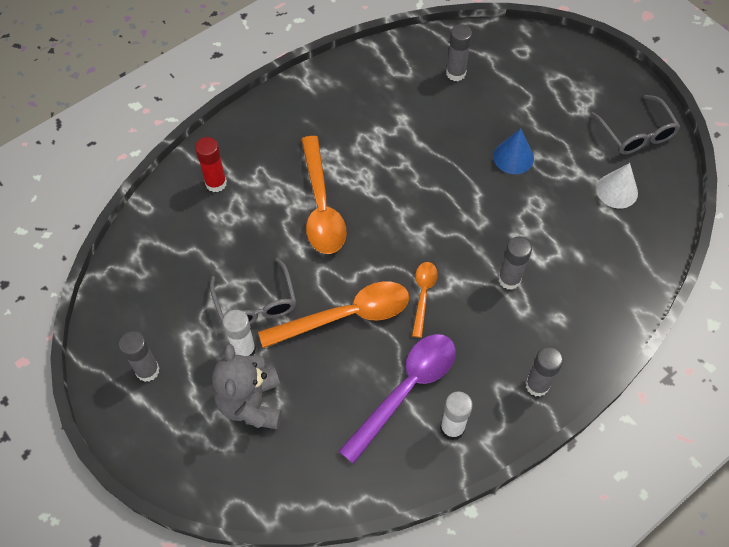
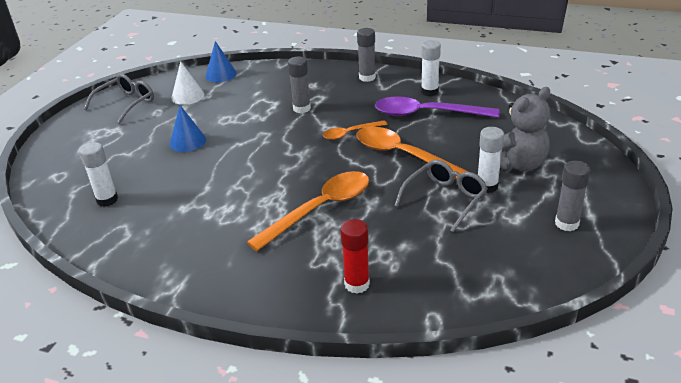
camera: 120 degrees left, 25 degrees down
(455, 73) = (107, 200): grey glue stick -> white glue stick
(653, 241) = (221, 74): none -> blue cone

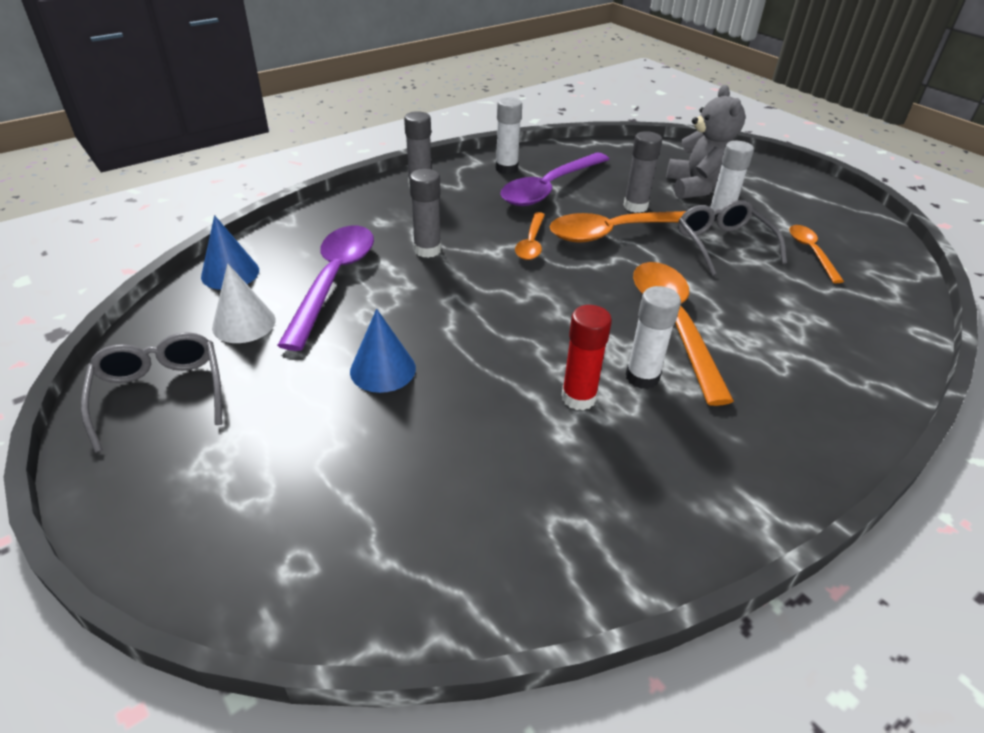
camera: 60 degrees left, 5 degrees up
(107, 200) = (456, 517): white glue stick -> white glue stick (642, 377)
(243, 99) = (334, 281): none -> purple spoon
(357, 284) = (839, 355): red glue stick -> red glue stick (578, 398)
(489, 240) = (811, 252): none -> orange spoon
(566, 223) = (811, 208): grey glue stick -> grey glue stick (635, 206)

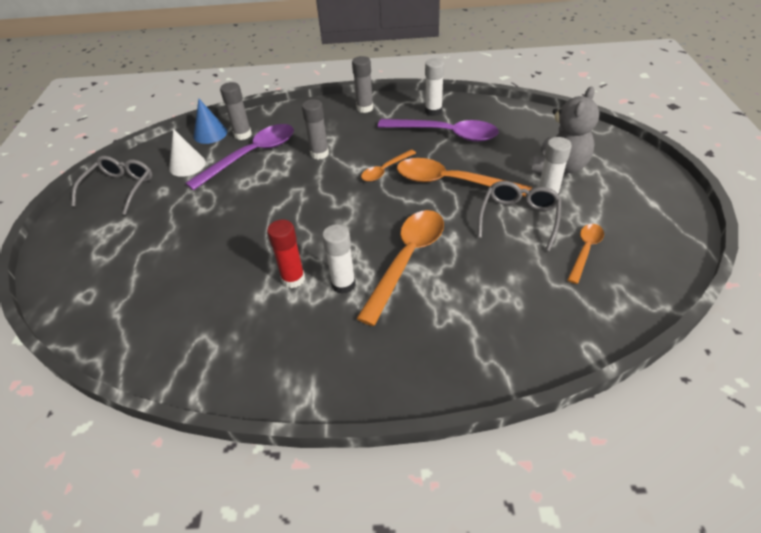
camera: 40 degrees right, 5 degrees up
(383, 369) = (218, 217): blue cone -> none
(549, 188) = (445, 134): purple spoon -> purple spoon turned 150 degrees counterclockwise
(635, 206) = (490, 167): grey glue stick -> grey glue stick (243, 135)

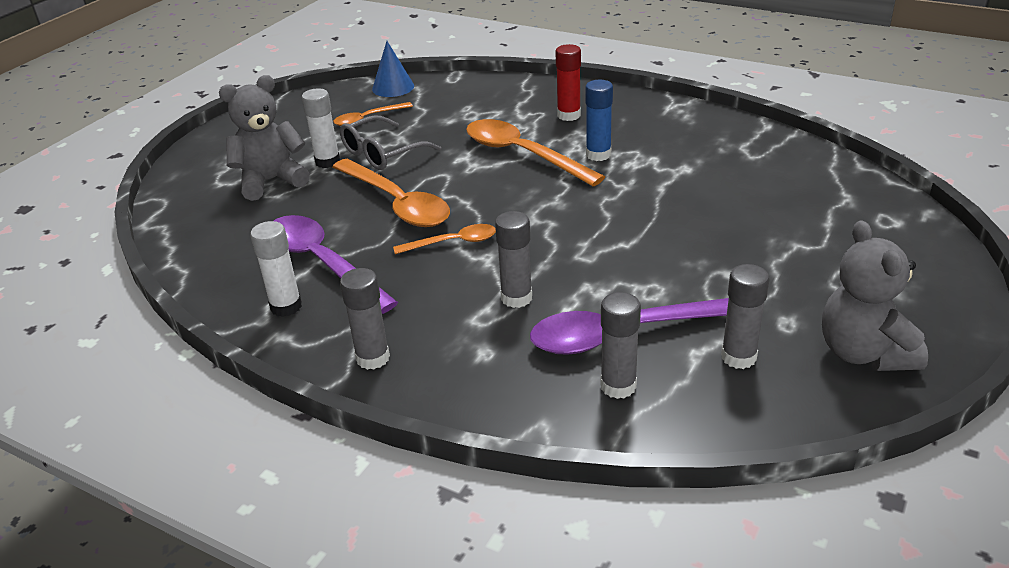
camera: 150 degrees left, 10 degrees down
(120, 188) = (864, 353): grey glasses -> grey teddy bear
(187, 165) = (738, 357): white cone -> grey glue stick
(210, 134) = (679, 415): blue cone -> blue cone (393, 87)
(293, 279) = (644, 171): red glue stick -> red glue stick (569, 115)
(343, 284) = (598, 154): white glue stick -> blue glue stick
(407, 260) = (523, 154): orange spoon -> orange spoon turned 75 degrees clockwise

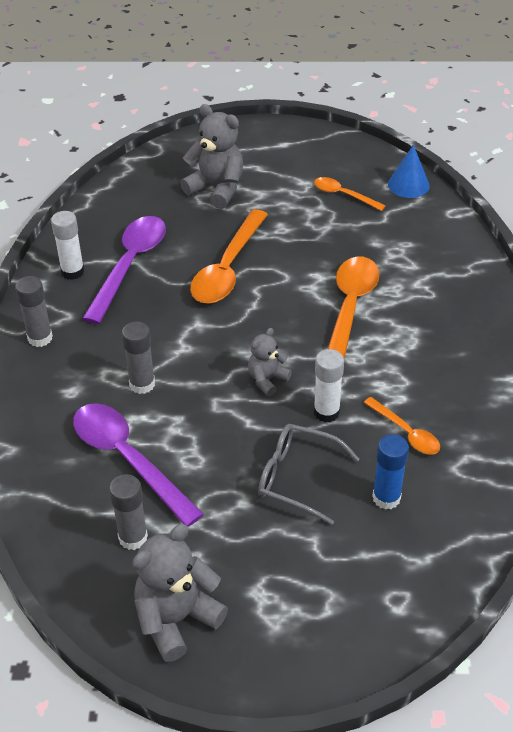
camera: 60 degrees right, 10 degrees up
(327, 162) = (262, 204): white glue stick -> white glue stick (326, 412)
(382, 153) = (295, 228): grey glasses -> grey glasses (297, 477)
(453, 243) = (193, 321): orange spoon -> orange spoon (406, 432)
(569, 115) = (441, 314): red glue stick -> none
(575, 219) = (267, 380): none -> grey teddy bear
(598, 154) = (382, 358): blue glue stick -> blue glue stick (386, 498)
(618, 386) = (67, 476): grey glue stick -> none

